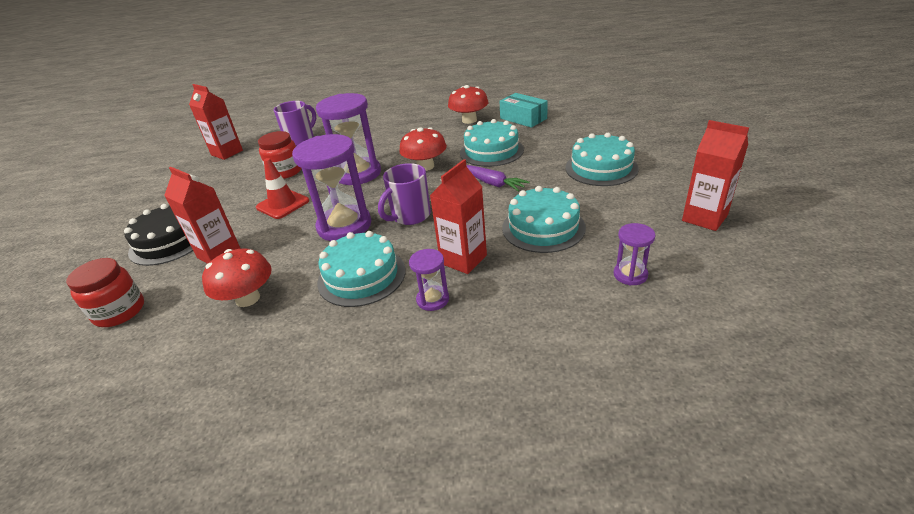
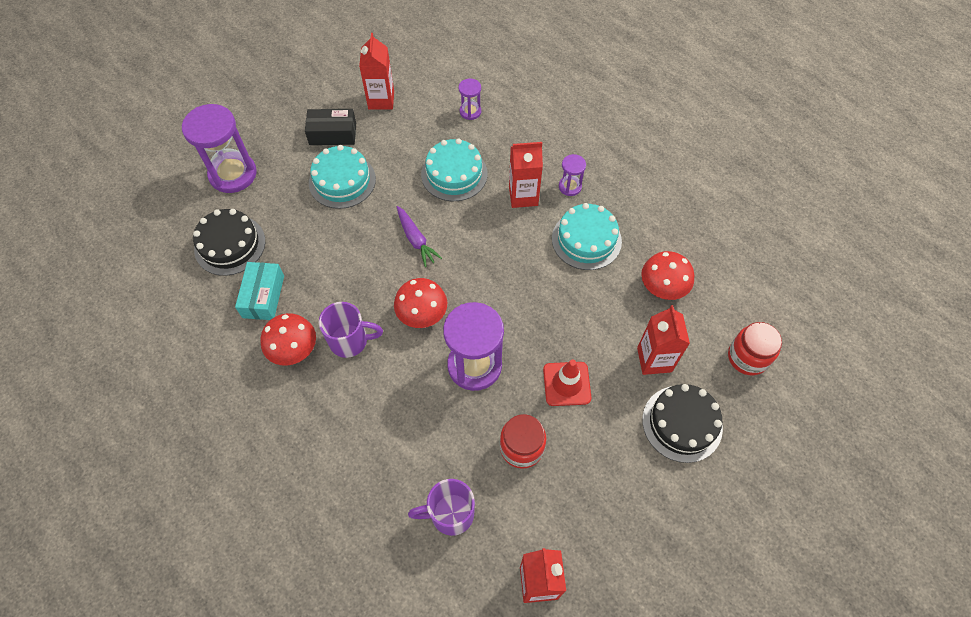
camera: 135 degrees left, 25 degrees up
(344, 226) = (551, 301): purple hourglass -> purple hourglass (233, 174)
(410, 216) = (504, 264): purple mug -> purple mug (350, 341)
(491, 151) = (357, 278): turquoise cake -> none
(493, 183) = (416, 240): purple carrot -> purple carrot turned 150 degrees clockwise
(583, 115) = (230, 245): none -> black cake
(671, 178) = (333, 134): none -> black box

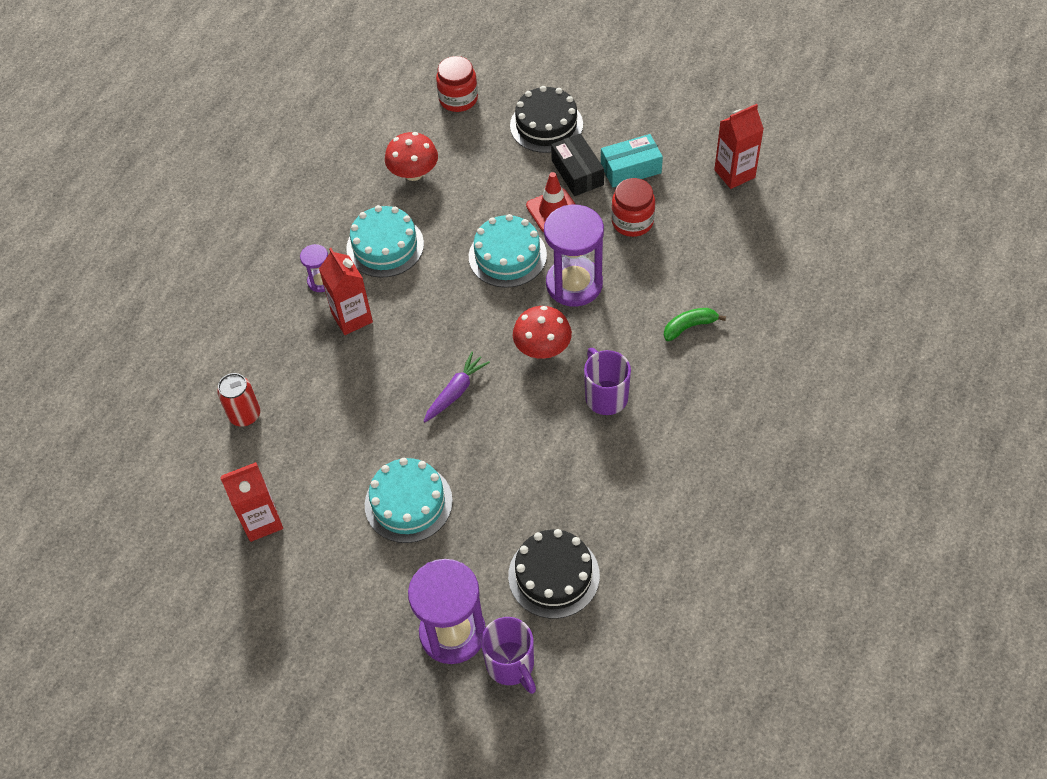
camera: 110 degrees left, 5 degrees down
(263, 296) = (599, 502): turquoise box -> turquoise box (630, 169)
(294, 349) = (642, 441): red mushroom -> none
(333, 134) = (340, 549): black box -> black box (577, 173)
(378, 440) = (689, 326): none -> green banana
(450, 514) = (720, 248): purple mug -> purple mug (511, 665)
(454, 174) = (349, 393): turquoise cake -> turquoise cake (507, 256)
(470, 111) = (245, 415): purple hourglass -> red can
(654, 360) = (495, 158): red carton -> none

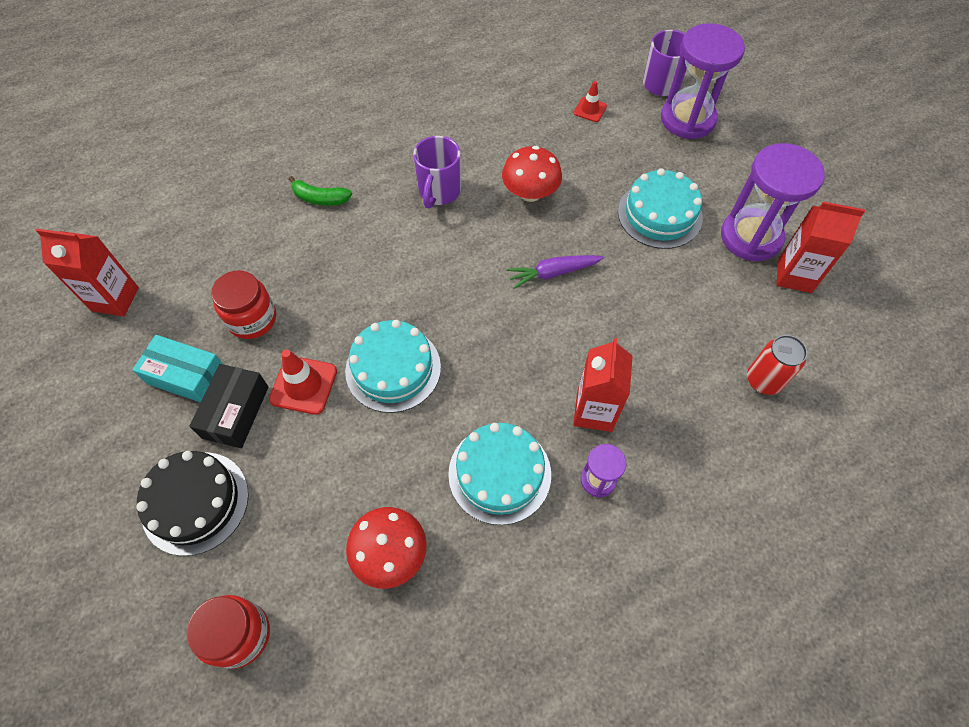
camera: 145 degrees left, 5 degrees up
(542, 348) = (448, 260): red mushroom -> red mushroom (530, 193)
(553, 575) = (590, 109): black cake -> red traffic cone
(574, 284) = (365, 297): purple hourglass -> purple hourglass (751, 237)

